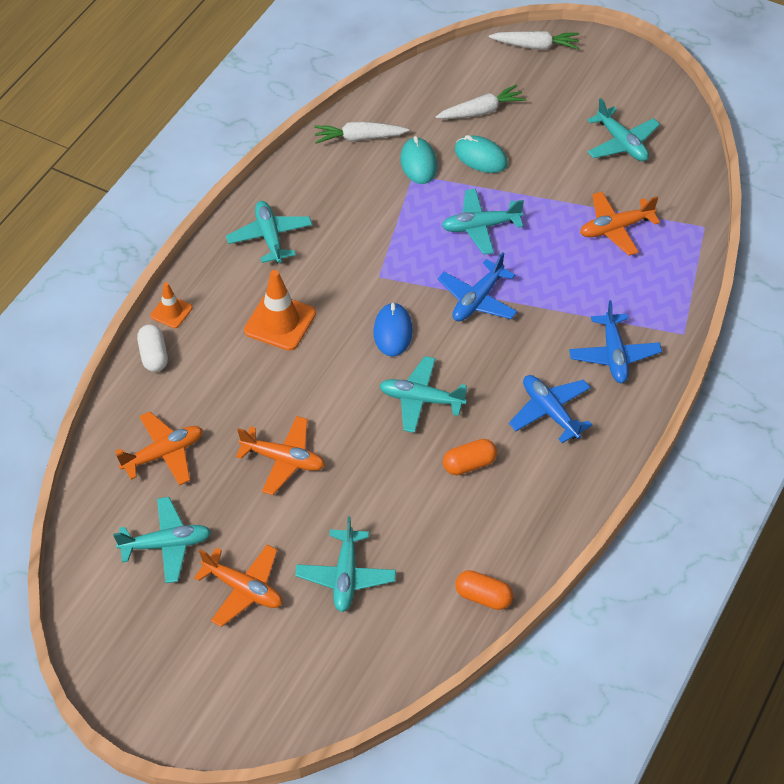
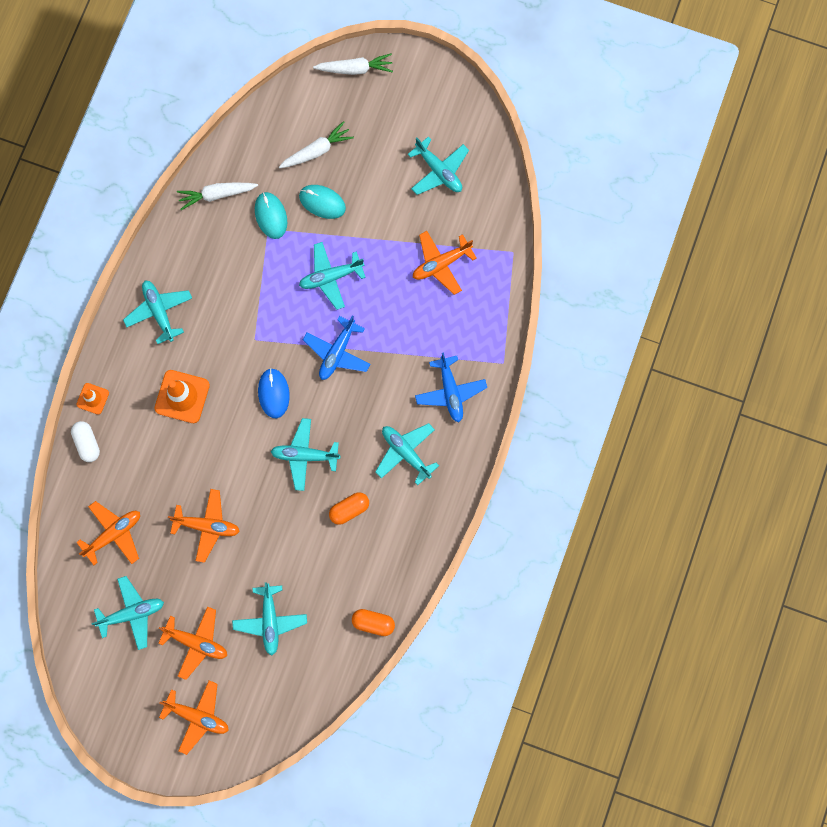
camera: 10 degrees left, 25 degrees up
(227, 678) = (197, 716): none -> orange plane
(550, 412) = (406, 453): blue plane -> turquoise plane

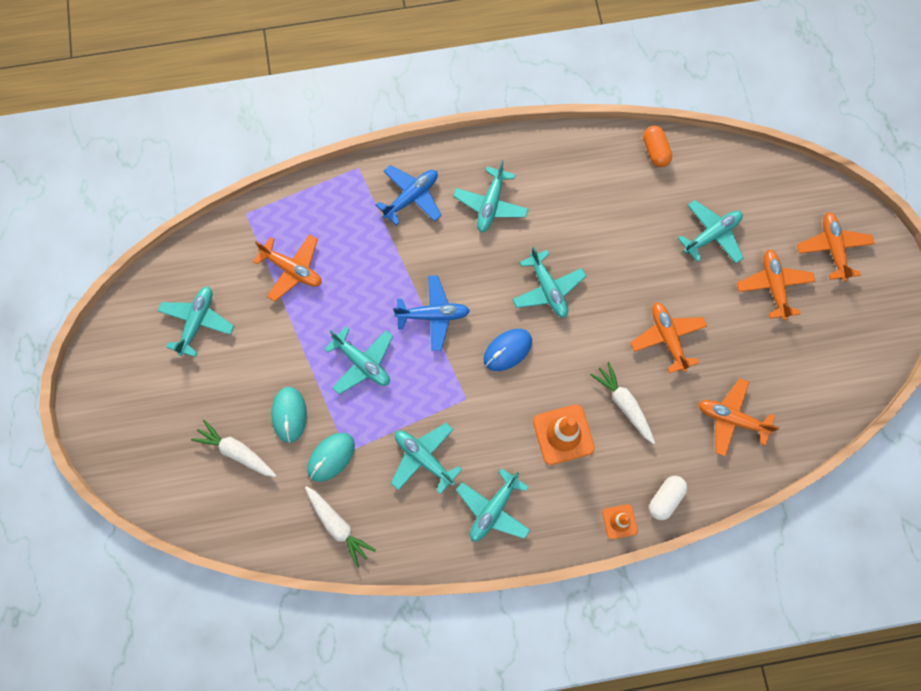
camera: 120 degrees left, 5 degrees down
(132, 613) = (788, 357): turquoise plane -> turquoise plane (424, 458)
(349, 509) = (571, 224): orange capsule -> none
(355, 69) = (125, 464): white carrot -> white carrot (624, 404)

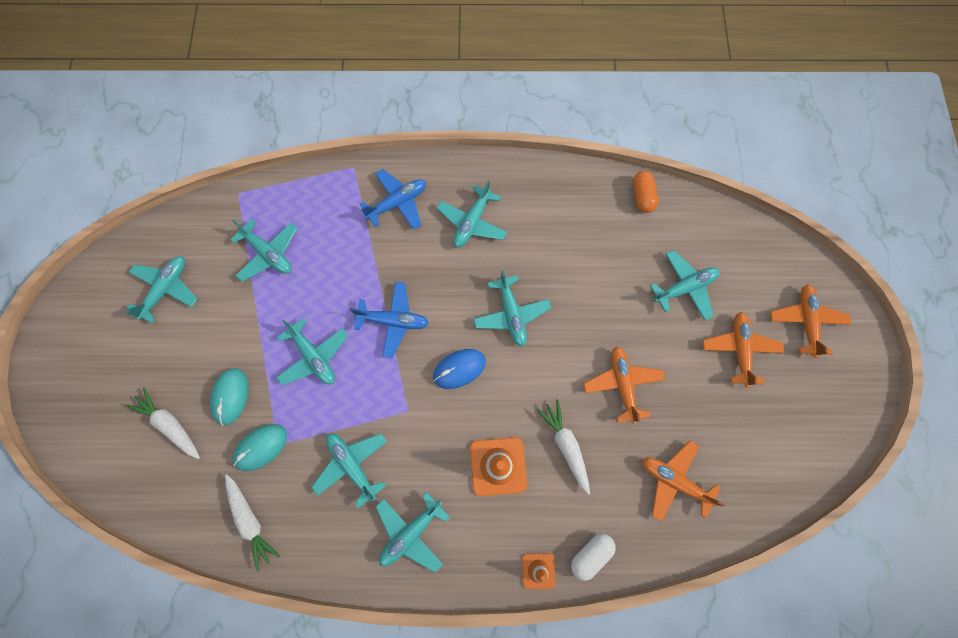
camera: 10 degrees right, 0 degrees up
(292, 269) = (268, 253): orange plane -> turquoise plane

